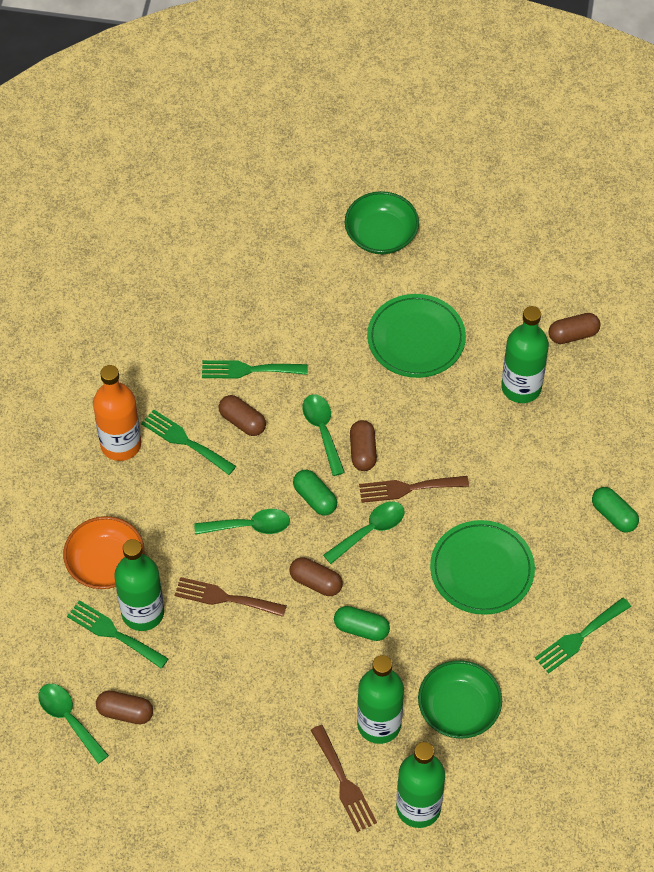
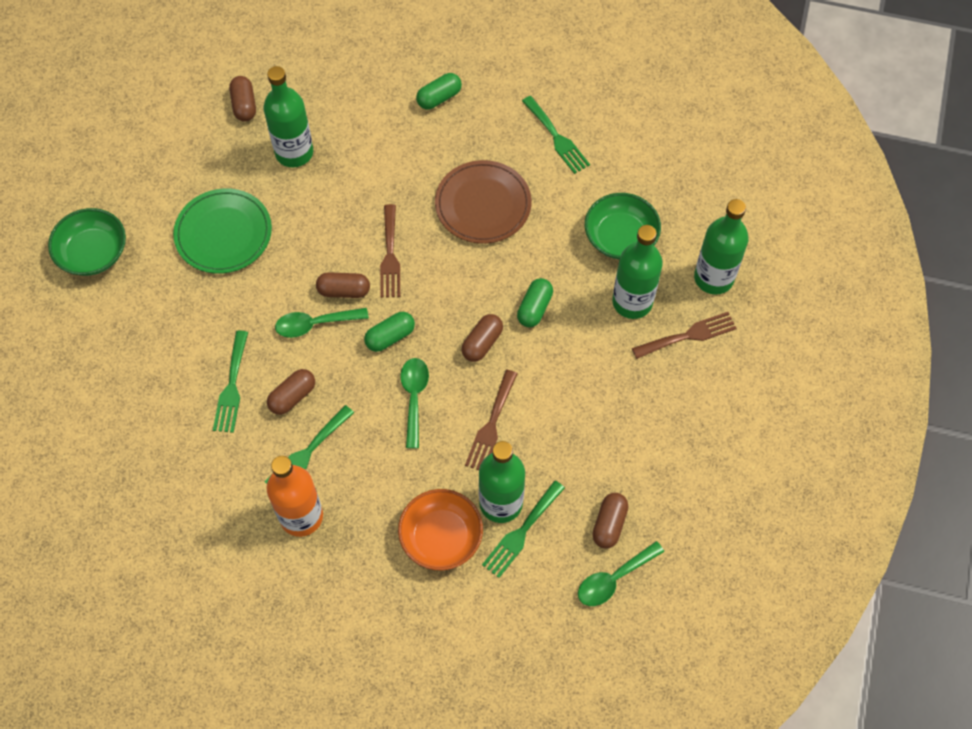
camera: 85 degrees left, 5 degrees up
(370, 530) = (431, 292): green spoon -> none
(482, 570) = (483, 204): green plate -> brown plate

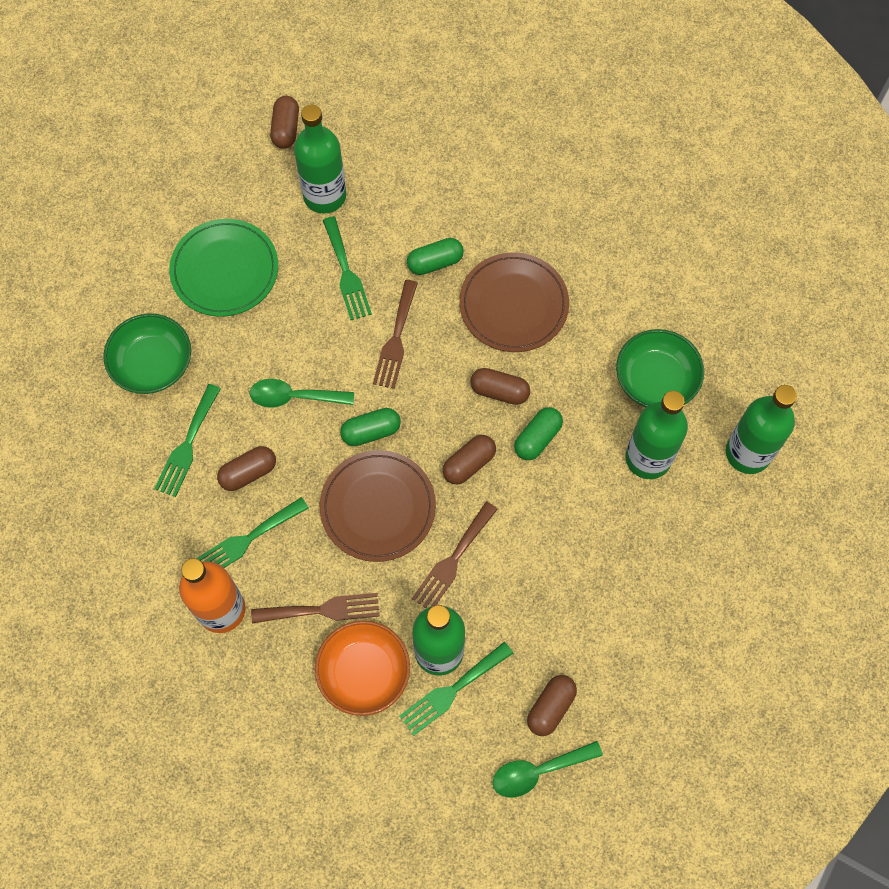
camera: 15 degrees right, 5 degrees up
(93, 253) = (82, 258): green bowl -> green bowl (152, 364)
(344, 291) = (335, 367): brown capsule -> brown capsule (499, 391)
(414, 397) = (378, 507): green spoon -> brown plate
(439, 98) = (499, 169): green capsule -> green capsule (435, 262)
(557, 138) = (617, 247): green fork -> green fork (346, 273)
(688, 335) = (700, 513): brown fork -> brown fork (322, 610)

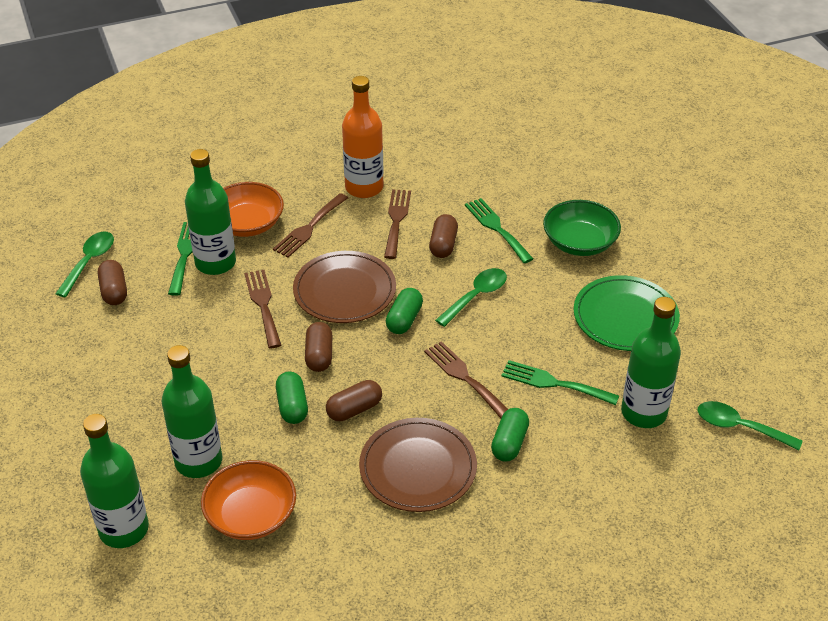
camera: 130 degrees right, 25 degrees down
(246, 540) = (396, 220): green fork -> brown fork
(286, 129) = (739, 427): brown capsule -> green spoon
(656, 379) = (251, 515): green bowl -> orange bowl

